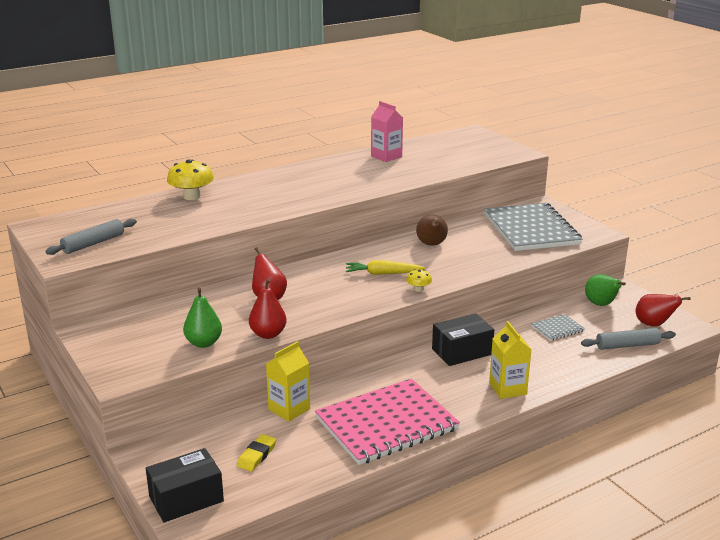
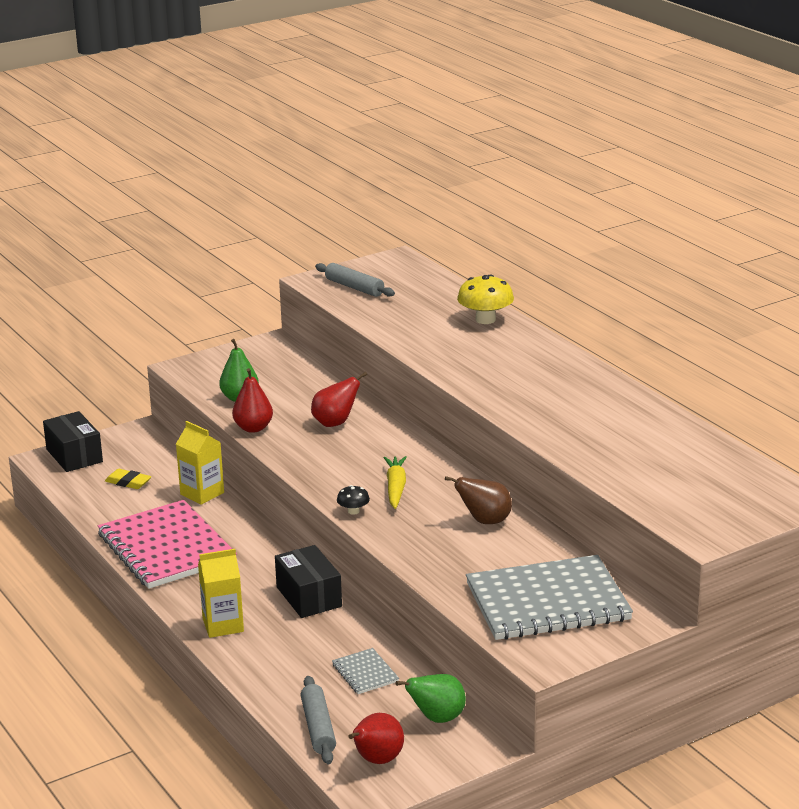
camera: 90 degrees right, 0 degrees up
(386, 156) = (656, 430): pink carton -> none
(418, 289) = (353, 511): yellow mushroom -> black mushroom

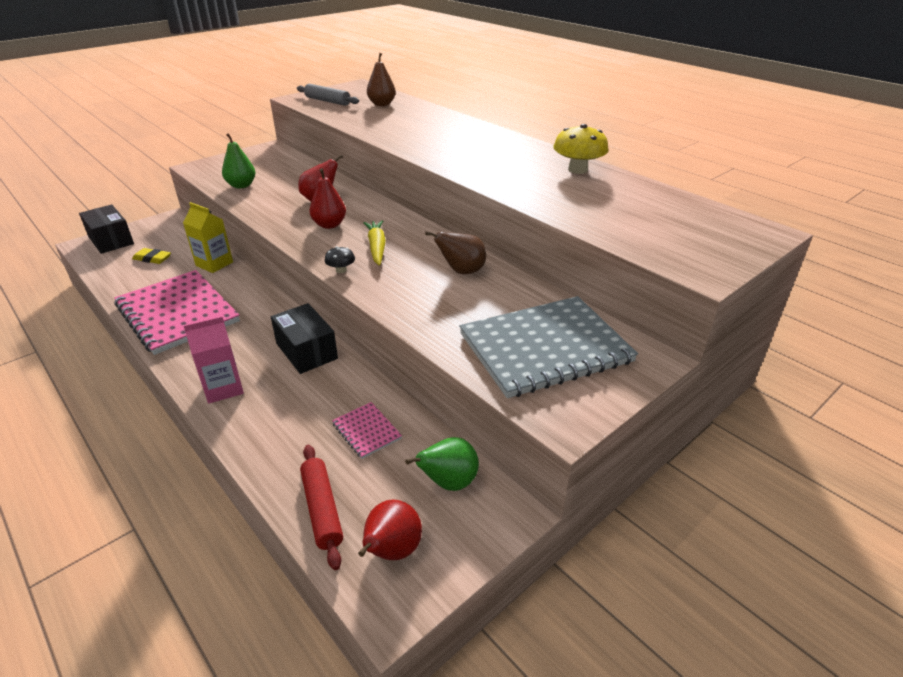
camera: 10 degrees left, 10 degrees up
(223, 625) = (223, 388): yellow carton -> pink carton
(253, 428) = (251, 207): red pear -> red pear (329, 225)
(318, 728) = (322, 509): grey rolling pin -> red rolling pin
(365, 673) = (366, 431): grey notebook -> pink notebook
(424, 296) = (382, 104): none -> brown pear
(485, 319) = (431, 115): yellow mushroom -> yellow mushroom (577, 170)

